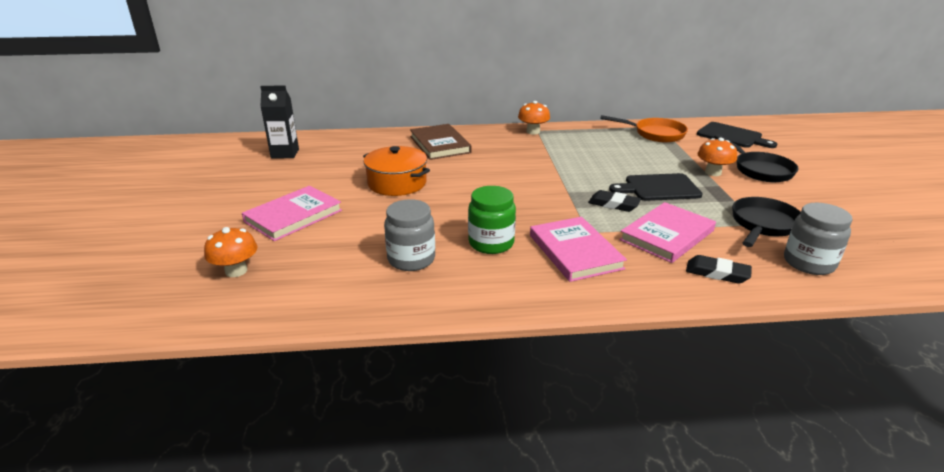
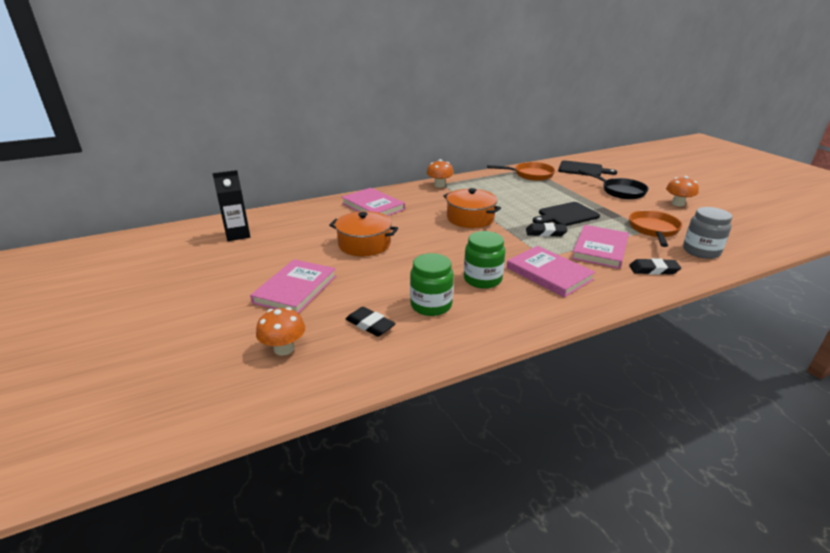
camera: 20 degrees left, 0 degrees up
(333, 266) = (370, 325): none -> black eraser
(411, 259) = (431, 305): grey jar -> green jar
(440, 144) = (373, 206): brown book -> pink book
(536, 173) = (470, 218): none -> orange pot
(713, 172) = (592, 198): orange mushroom -> orange mushroom (678, 204)
(763, 225) = (653, 230): black pan -> orange pan

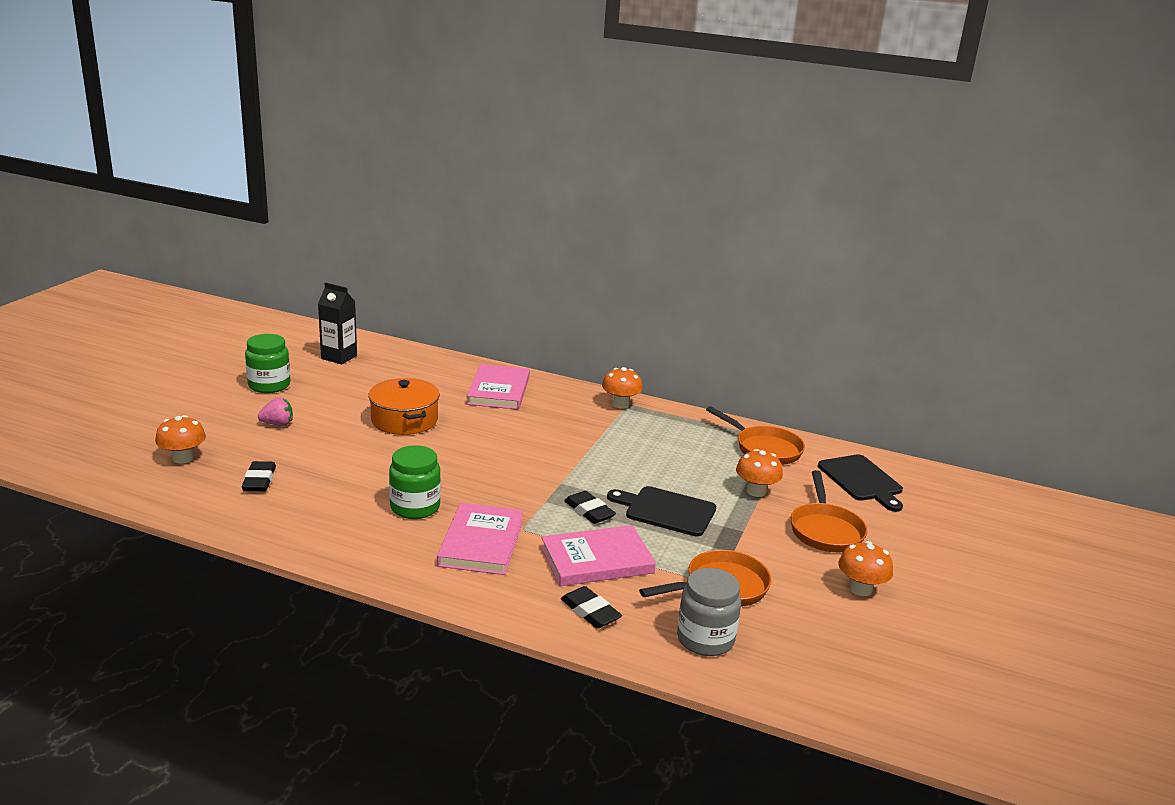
camera: 45 degrees right, 5 degrees down
(295, 289) = (277, 424): pink book -> pink strawberry
(431, 305) = (328, 497): green jar -> green jar (269, 385)
(470, 218) = (555, 453): orange pot -> none
(569, 191) = (756, 491): none -> orange mushroom
(620, 191) = (825, 530): black pan -> orange pan

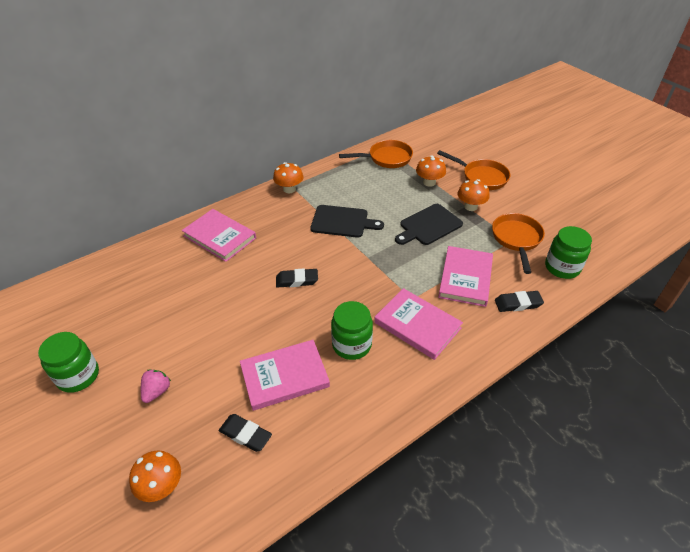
camera: 55 degrees left, 20 degrees up
(339, 357) = (73, 309): black carton -> none
(342, 480) = (284, 376): none -> pink book
(404, 420) = (220, 305): orange pot -> none
(589, 511) = (409, 258): black eraser -> black eraser (297, 280)
(705, 639) = (562, 267): grey jar -> green jar
(860, 589) = (539, 191): orange mushroom -> orange mushroom (470, 206)
(862, 480) = (441, 142): black cutting board -> black cutting board (342, 222)

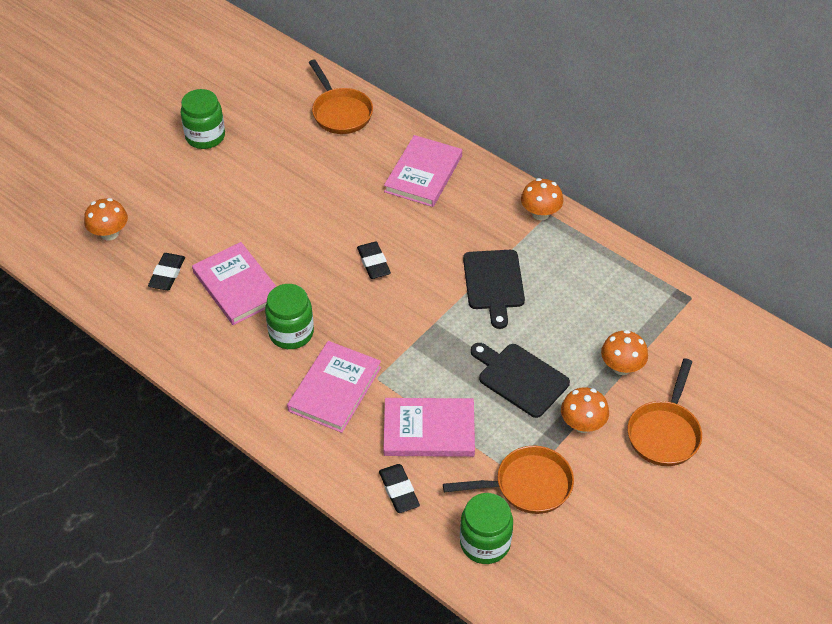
camera: 75 degrees right, 5 degrees up
(157, 391) = (200, 196): pink strawberry -> none
(386, 158) = (661, 306): orange pan -> orange pan (340, 112)

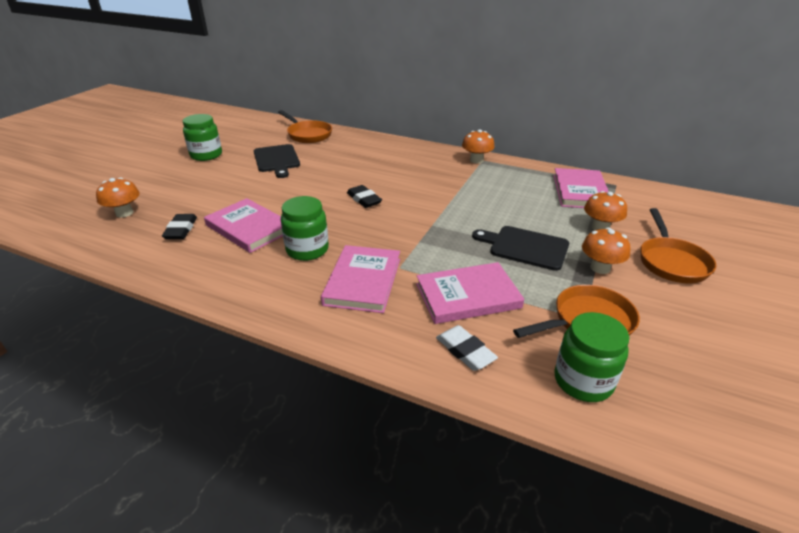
camera: 15 degrees left, 15 degrees down
(399, 491) = (465, 351): black eraser -> white eraser
(423, 174) = (381, 153): pink book -> pink book (580, 191)
(494, 283) = (466, 197): black cutting board -> black cutting board (277, 160)

